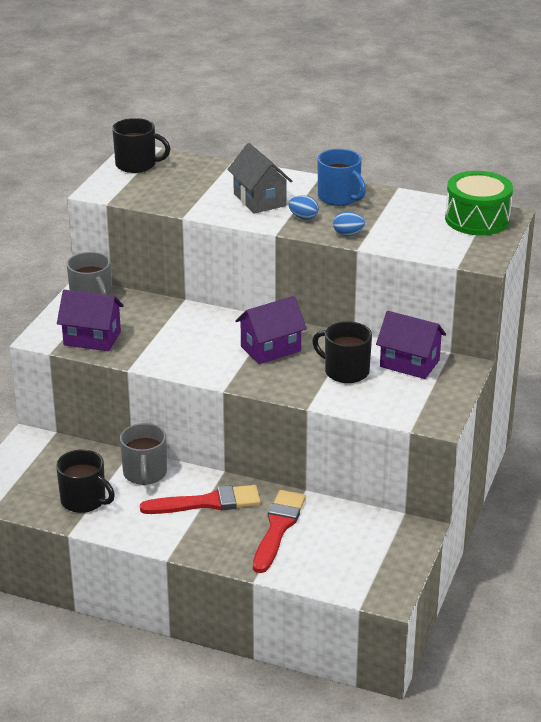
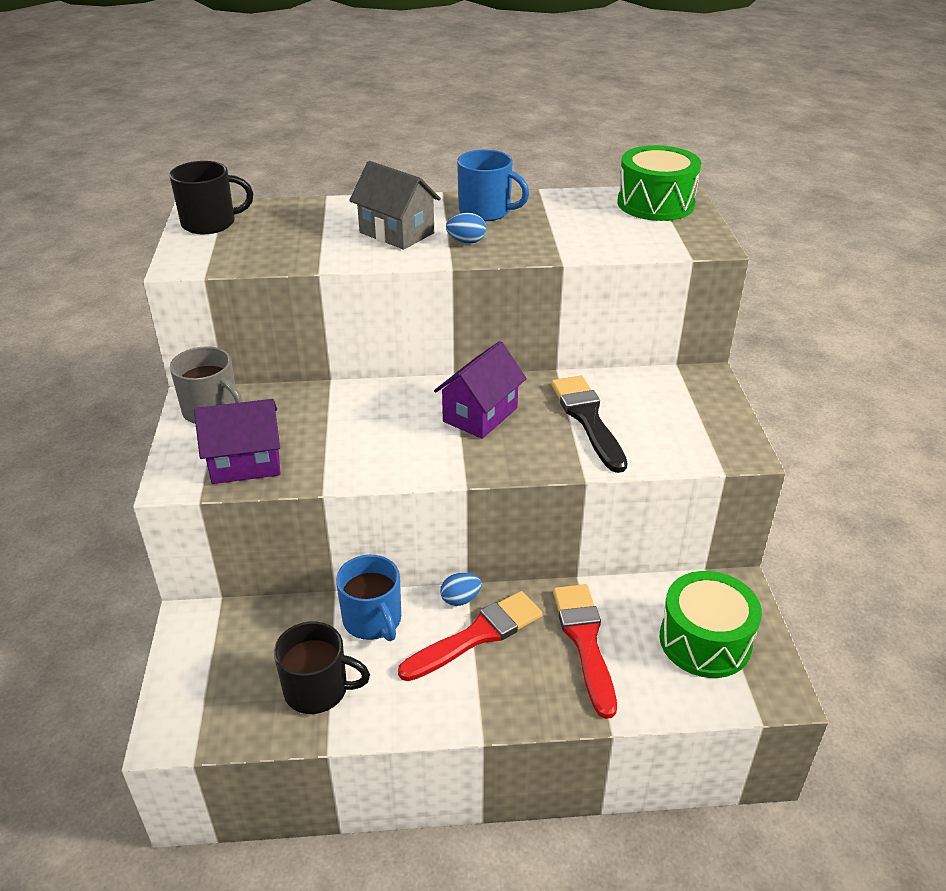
camera: 25 degrees left, 5 degrees up
(145, 474) = (373, 620): grey mug -> blue mug
(345, 371) = (588, 419): black mug -> black brush
(348, 234) = (535, 249): blue egg -> blue egg (460, 599)
(363, 553) = (705, 641): none -> green drum
(409, 363) = (648, 389): purple house -> none

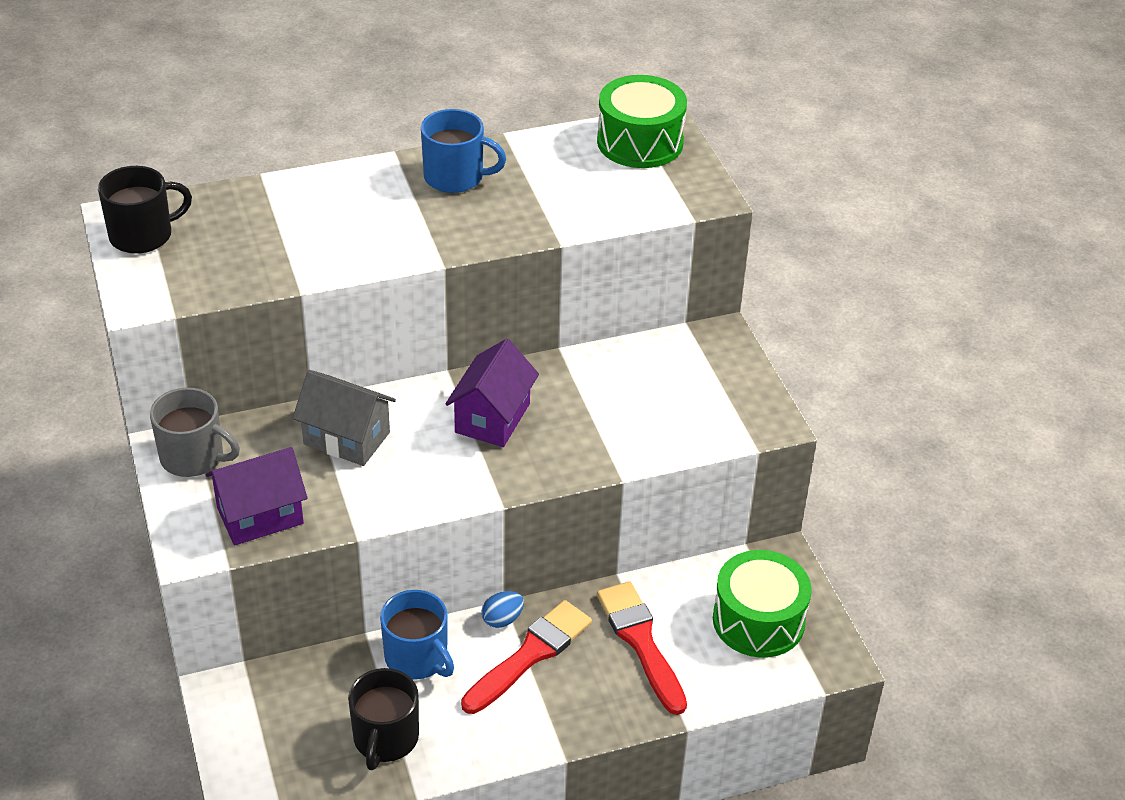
camera: 15 degrees left, 5 degrees up
(318, 690) = (385, 739): black mug -> black mug turned 105 degrees clockwise
(397, 233) = (365, 222): grey house -> grey house (347, 438)
(466, 241) = (448, 226): blue egg -> none
(588, 419) = (607, 406): black brush -> none

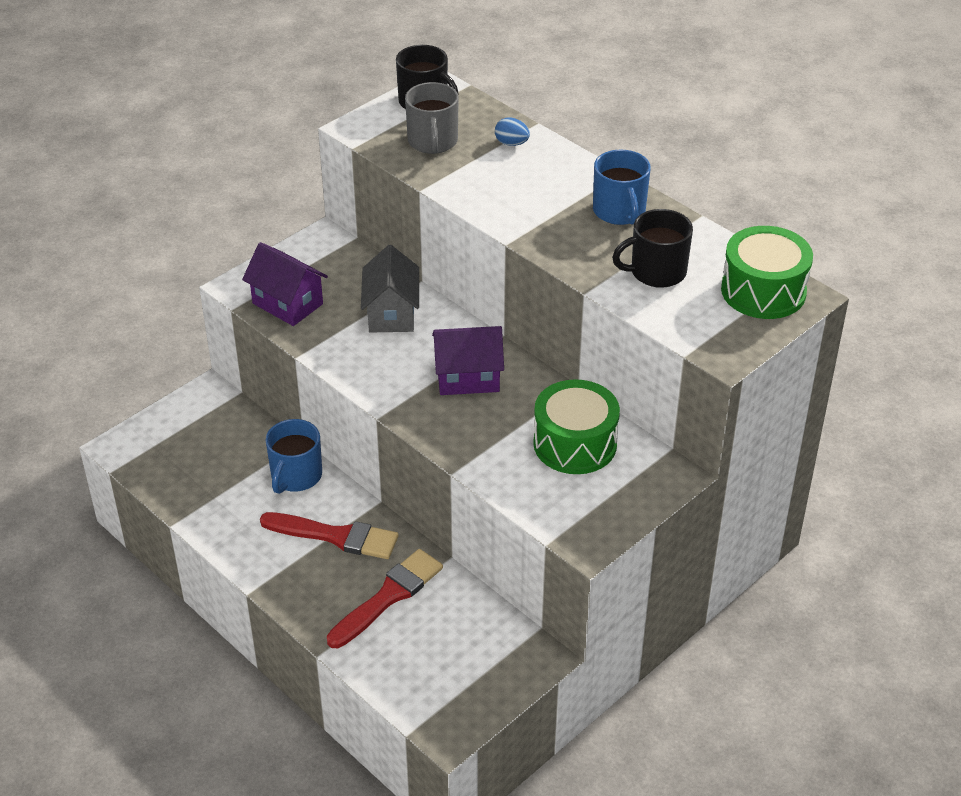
camera: 65 degrees right, 0 degrees up
(194, 457) = (322, 252): grey mug -> grey mug (432, 142)
(385, 739) = (213, 489): black mug -> black mug (656, 272)
(502, 619) = (361, 507): blue egg -> blue egg (511, 143)
(758, 620) = (459, 664): green drum -> green drum (575, 444)

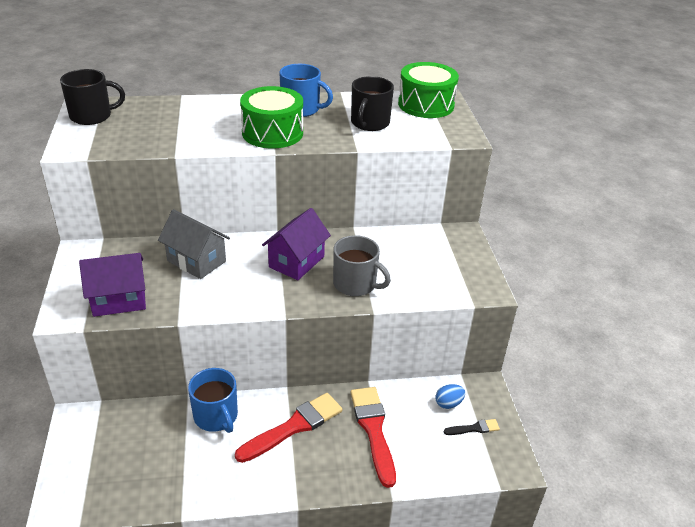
camera: 55 degrees left, 5 degrees down
(432, 142) = (135, 131): grey mug -> grey mug (356, 284)
(469, 676) = (474, 428): none -> black brush
(511, 143) = (185, 110): blue egg -> blue egg (448, 403)
(575, 444) = (401, 252): green drum -> green drum (272, 133)

